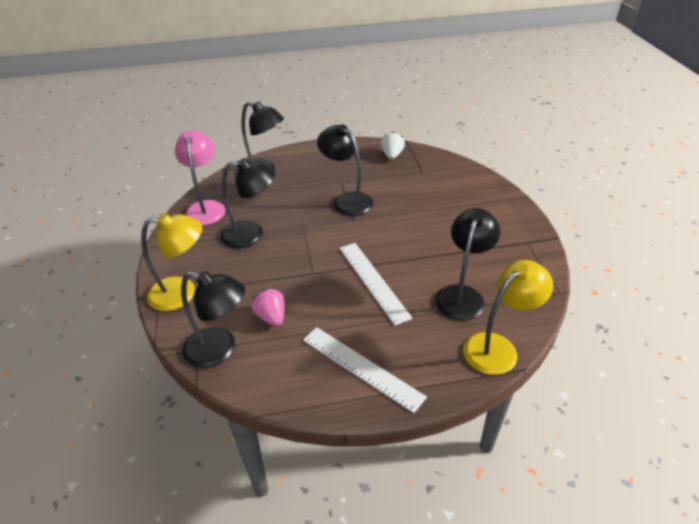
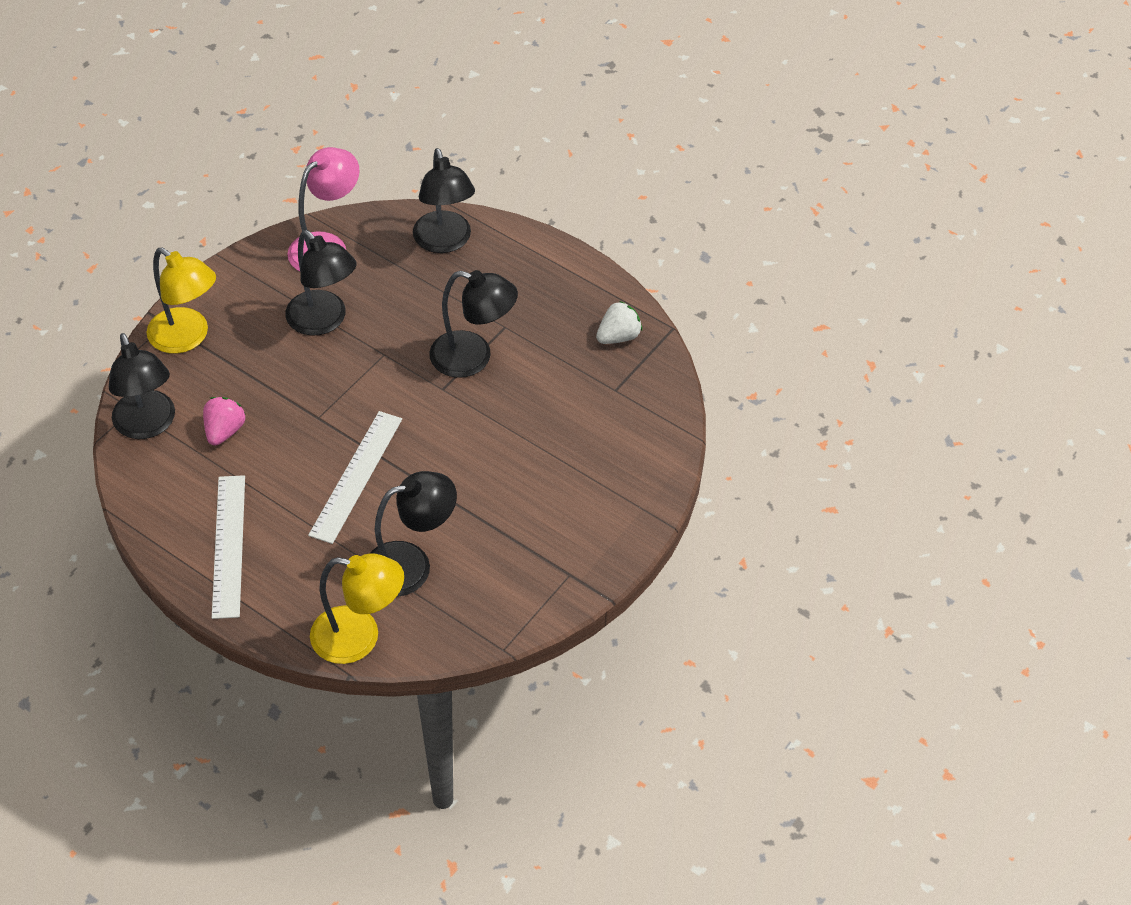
camera: 45 degrees right, 10 degrees up
(347, 200) = (473, 358): black lamp -> black lamp turned 105 degrees clockwise

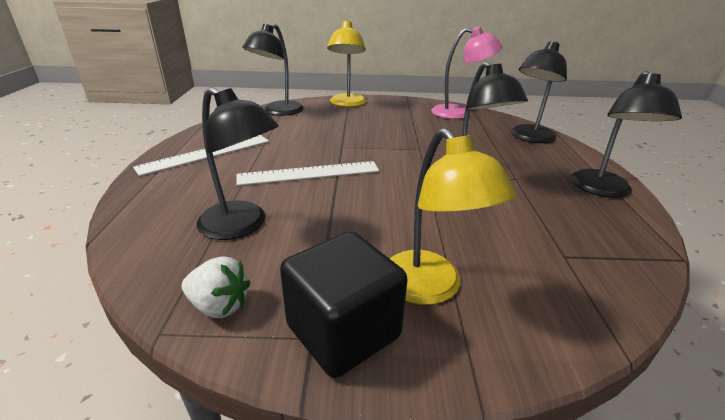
camera: 55 degrees right, 20 degrees down
(224, 431) = (297, 127): pink strawberry -> none
(324, 321) = (412, 127): black lamp -> black lamp (603, 190)
(359, 638) = (138, 231): yellow lamp -> yellow lamp (430, 288)
(577, 556) = (343, 331): none -> black cube
(618, 336) = (611, 232): white strawberry -> white strawberry (219, 305)

